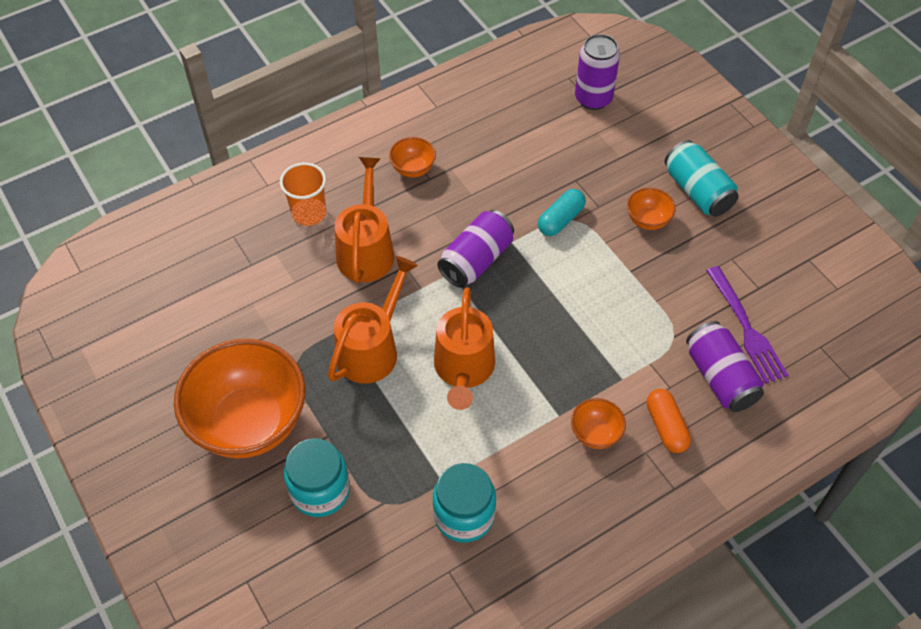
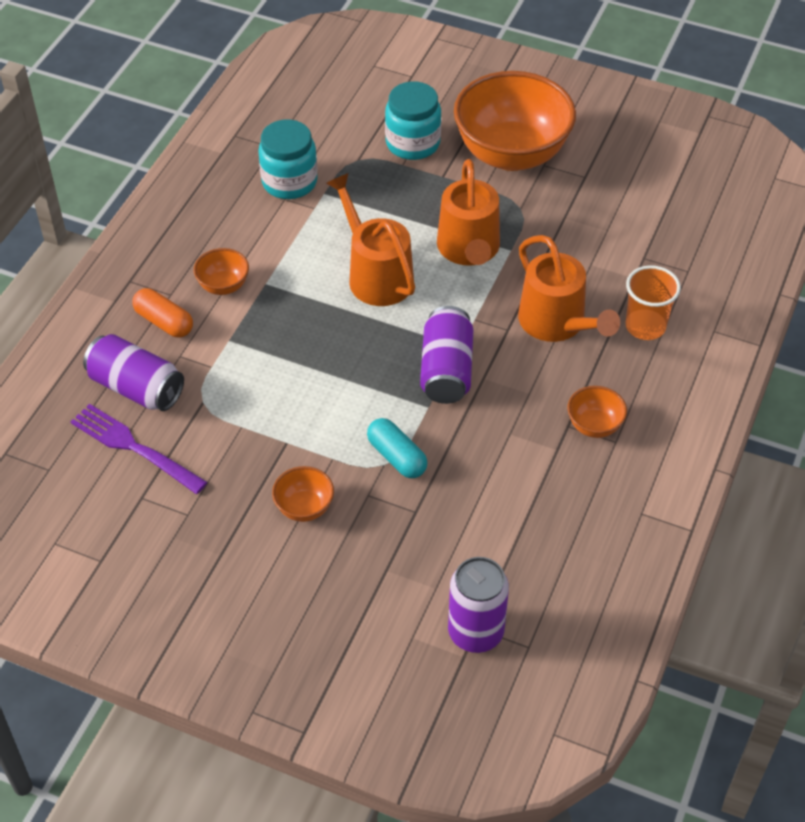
camera: 145 degrees right, 5 degrees down
(560, 219) = (397, 457): turquoise capsule -> turquoise capsule turned 45 degrees counterclockwise
(697, 191) = (270, 575): turquoise can -> none

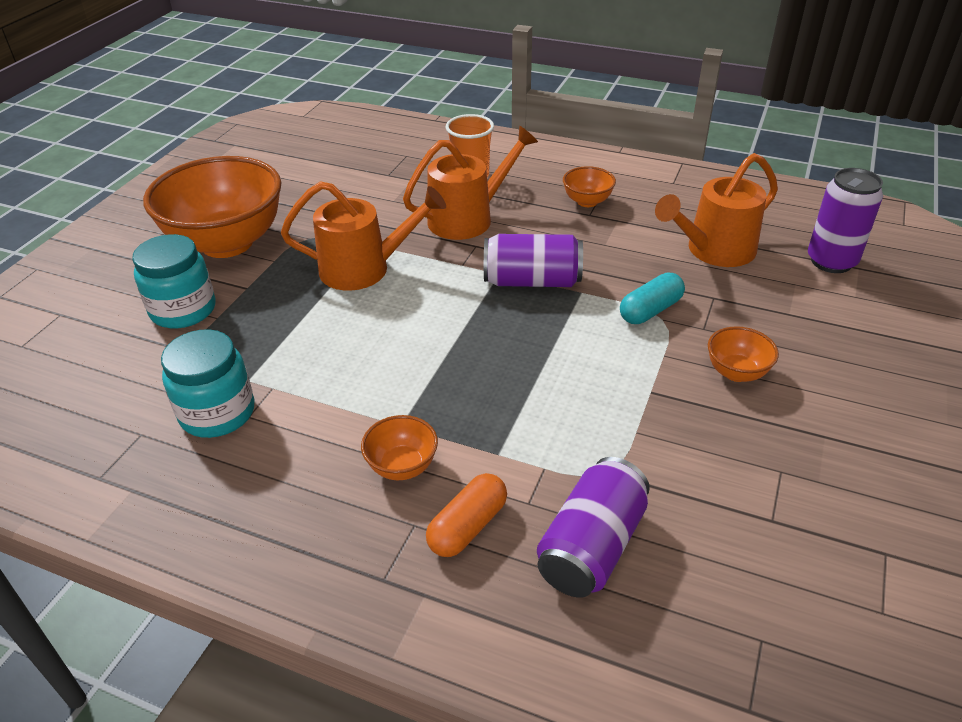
camera: 90 degrees left, 10 degrees down
(134, 448) = (695, 537): purple fork -> none
(375, 275) = (394, 332): orange watering can -> orange watering can (714, 251)

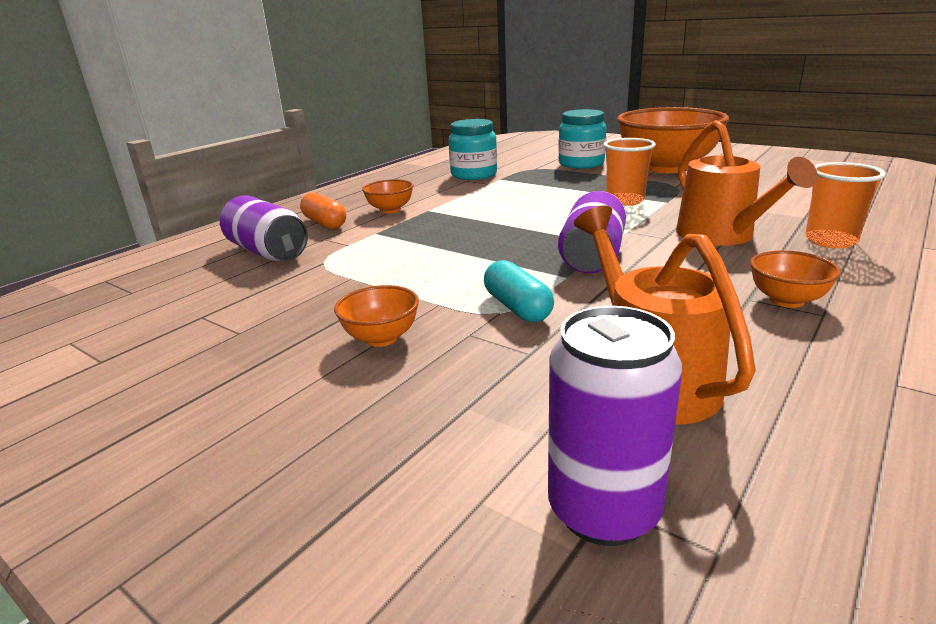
camera: 105 degrees right, 15 degrees down
(364, 269) = (625, 201): orange watering can -> orange cup

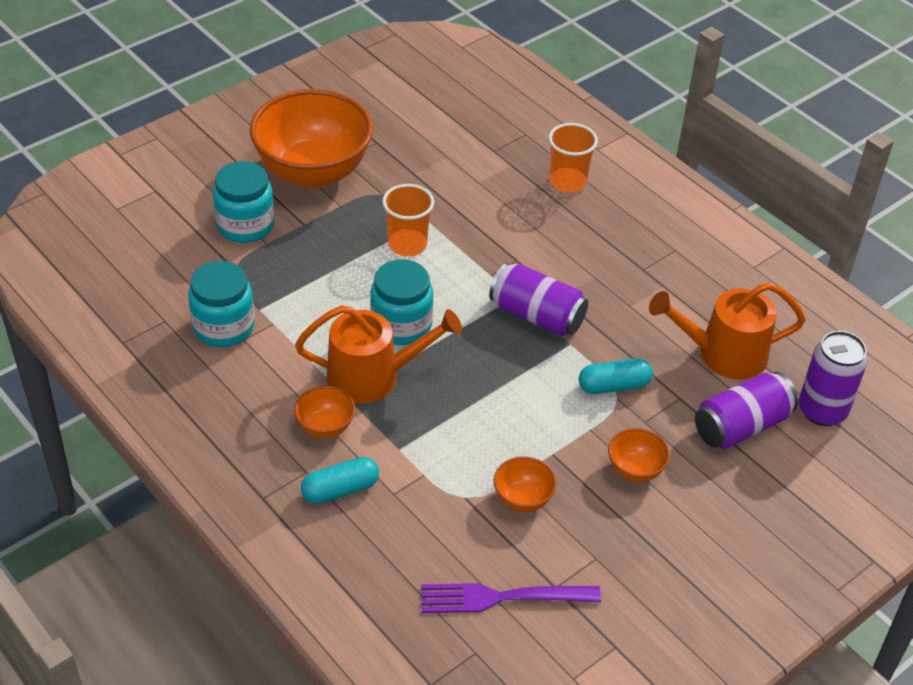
camera: 80 degrees left, 20 degrees up
(194, 294) = (502, 598): none -> purple fork
(267, 252) = (413, 542): purple can -> purple can (741, 426)
(325, 223) = (340, 490): orange capsule -> turquoise capsule
(522, 213) = (401, 325): none -> turquoise jar
(722, 236) = (530, 228): orange watering can -> orange watering can (373, 376)
(786, 300) = (652, 254): orange bowl -> orange bowl (523, 499)

